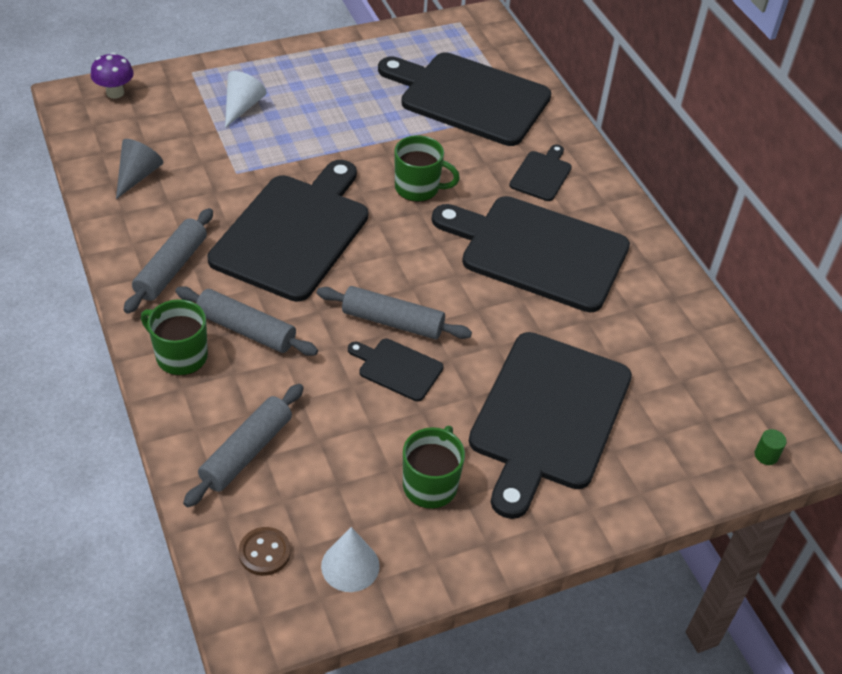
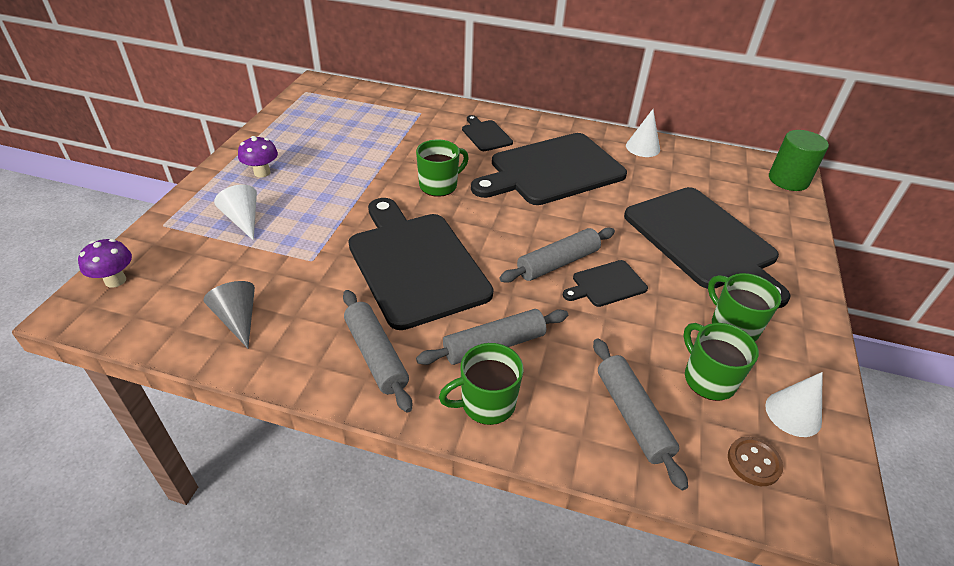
camera: 50 degrees left, 5 degrees down
(310, 77) = (262, 172): none -> purple mushroom
(338, 488) = (708, 379): none -> green mug
(469, 98) = (381, 123): black cutting board -> none
(673, 302) = (643, 147): none -> white cone
(766, 455) = (788, 180): green cylinder -> green cylinder, size x2.37

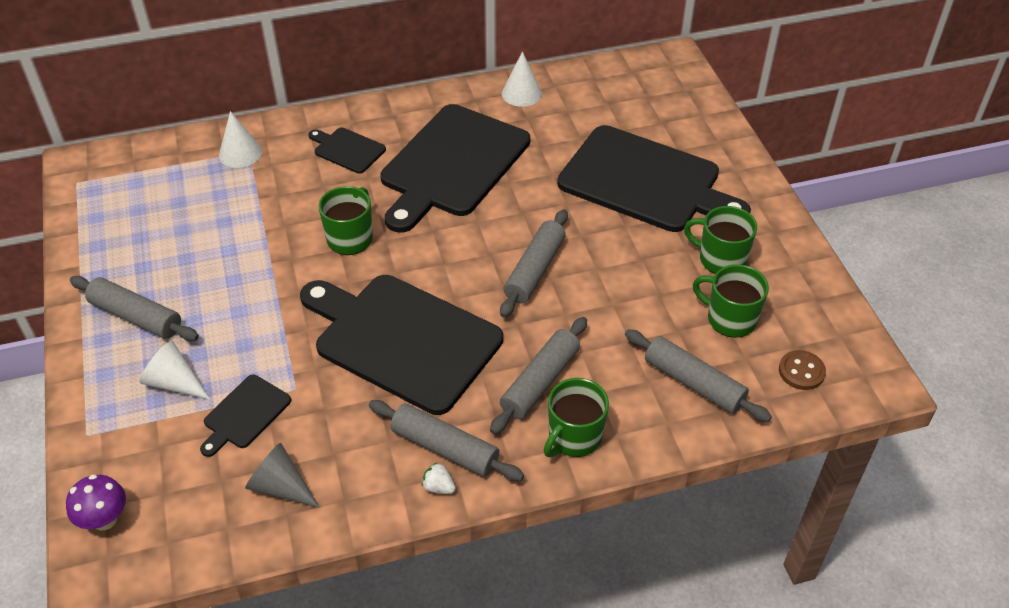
camera: 30 degrees left, 5 degrees up
(262, 172) = (136, 316): purple mushroom -> grey rolling pin
(344, 382) = (438, 487): none -> white strawberry
(606, 284) = (593, 271): black cutting board -> black cutting board (245, 414)
(788, 180) = (679, 73): green cylinder -> none
(793, 413) = (806, 315): white cone -> white cone (240, 153)

